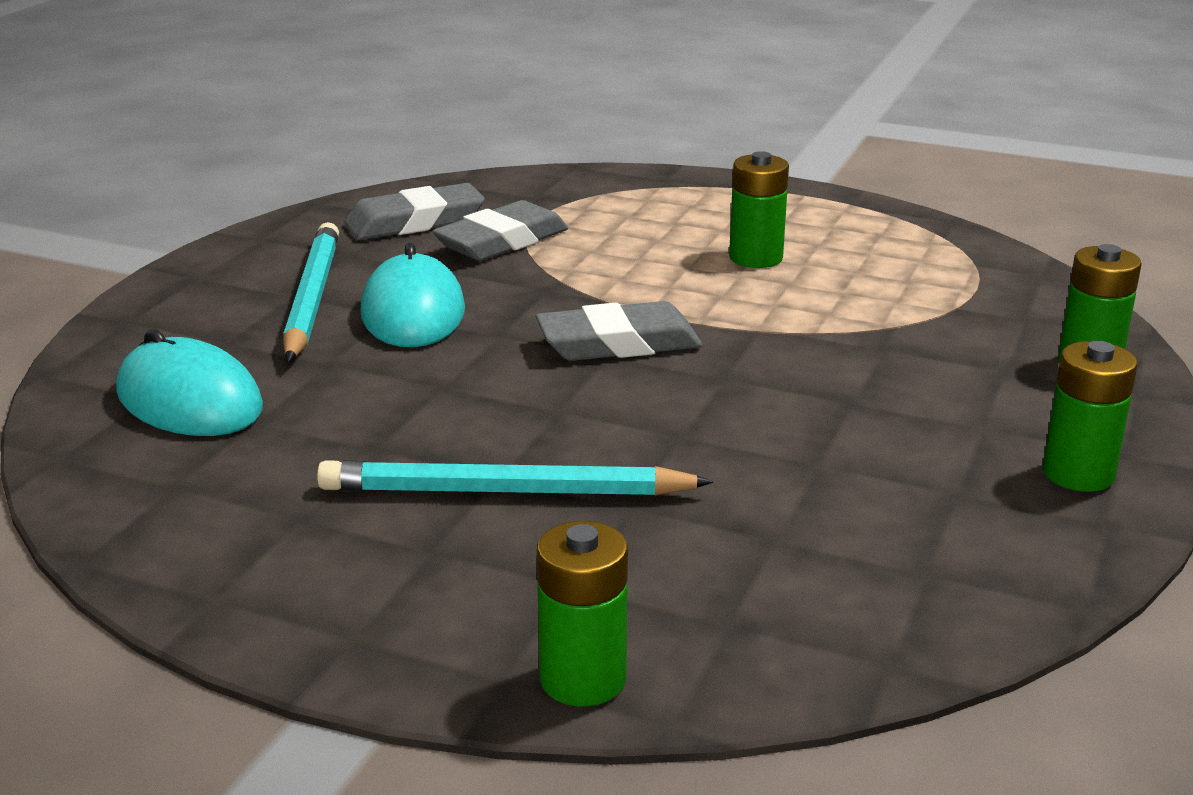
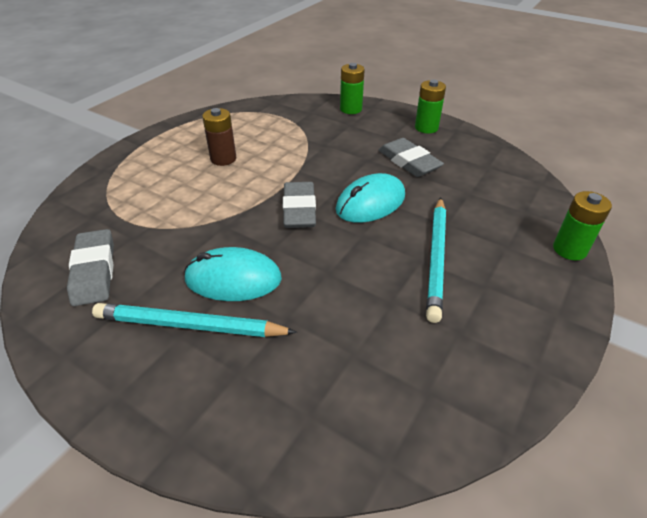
camera: 80 degrees left, 15 degrees up
(189, 400) = (322, 389): turquoise mouse -> turquoise mouse (370, 202)
(501, 241) = (151, 236): grey eraser -> grey eraser (409, 162)
(756, 258) = (223, 159): green battery -> brown battery

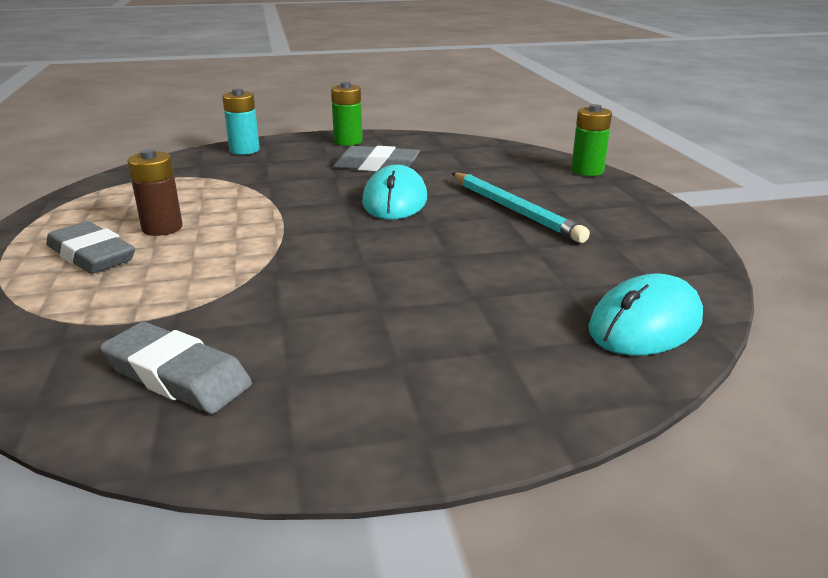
camera: 45 degrees left, 15 degrees down
(189, 325) = (392, 348): turquoise pencil -> none
(233, 279) = (368, 299): turquoise mouse -> turquoise mouse (645, 324)
(299, 209) = (335, 229): grey eraser -> grey eraser (91, 255)
(351, 109) = (244, 150): green battery -> turquoise battery

